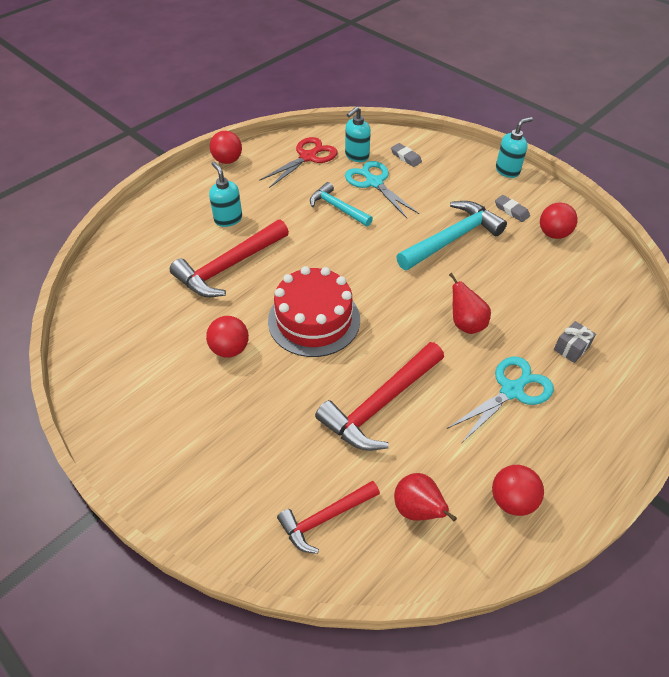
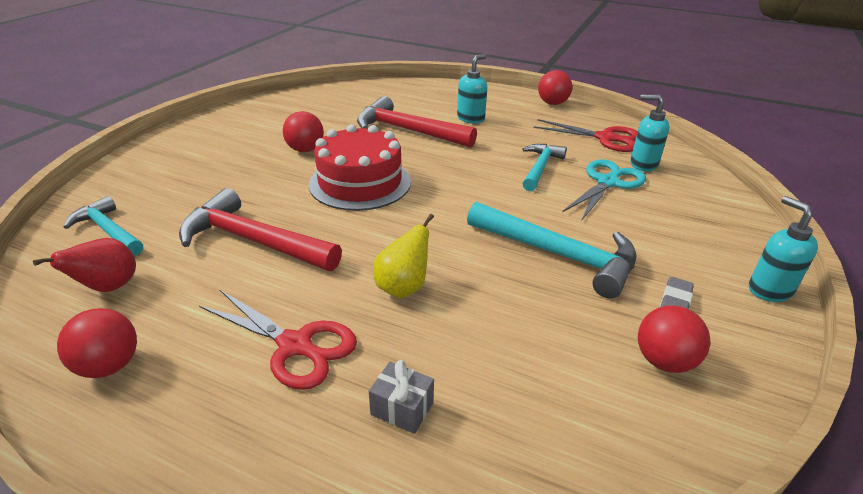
camera: 70 degrees right, 15 degrees down
(325, 518) = (108, 231): red hammer -> turquoise hammer
(406, 157) = (683, 196): grey eraser -> none
(466, 324) = (403, 287): red pear -> yellow pear
(507, 170) = (769, 290): turquoise soap dispenser -> turquoise soap dispenser turned 150 degrees counterclockwise
(511, 391) = (295, 345): turquoise scissors -> red scissors

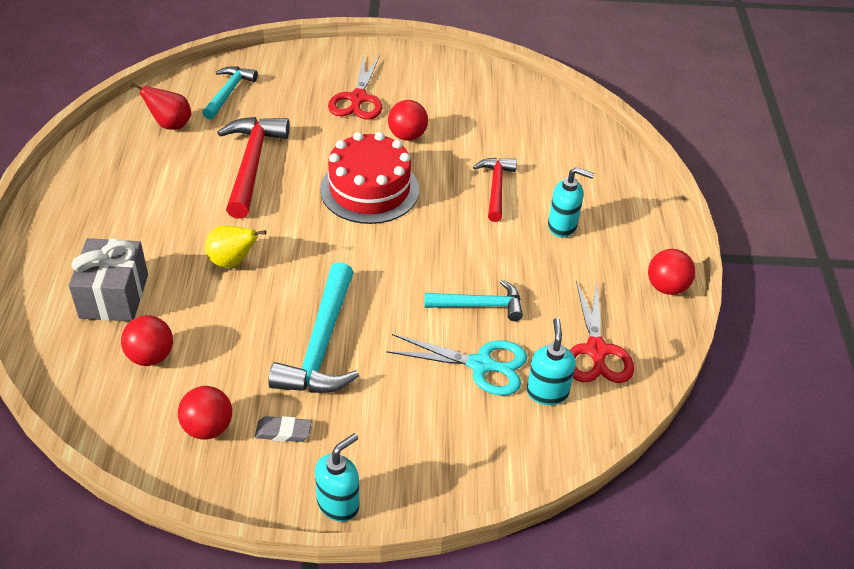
camera: 65 degrees right, 10 degrees up
(109, 366) = (105, 161): red ball -> red ball (151, 356)
(295, 345) = (150, 229): red scissors -> red scissors (358, 98)
(402, 408) = (114, 296): grey gift -> grey gift, size x1.95
(408, 130) = (496, 188): red hammer -> red hammer, size x0.62

